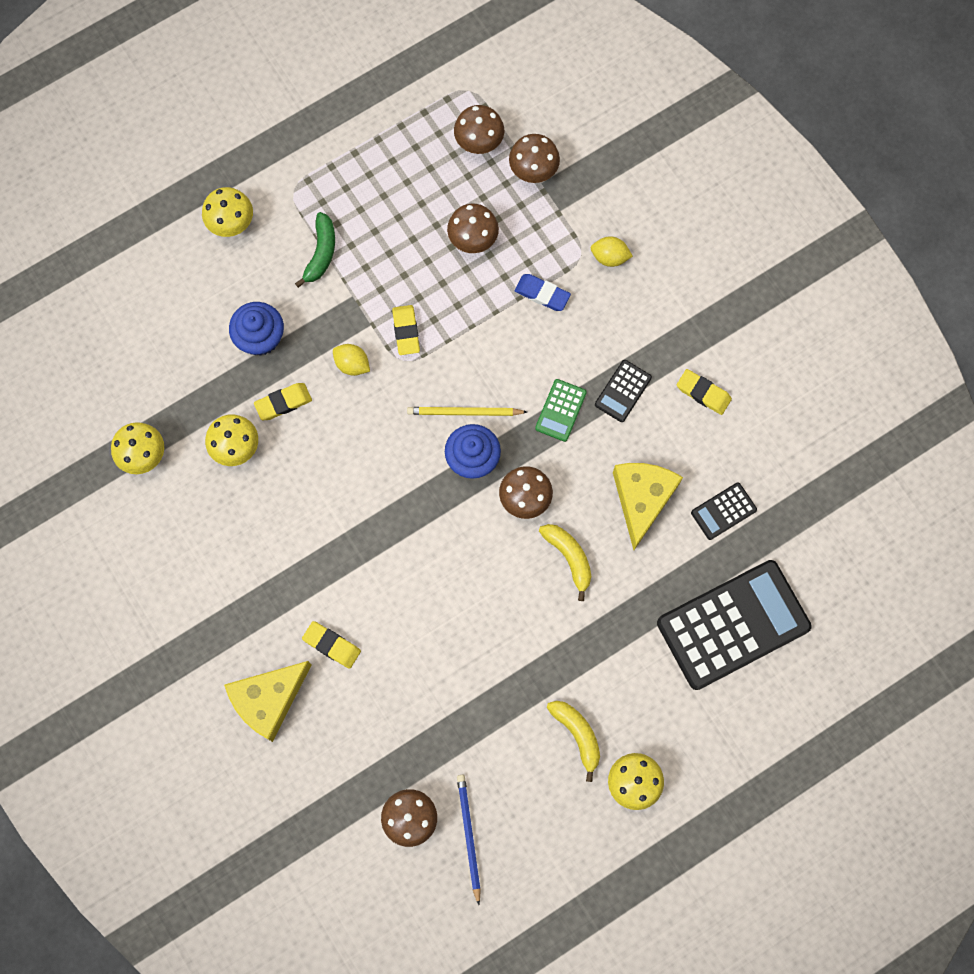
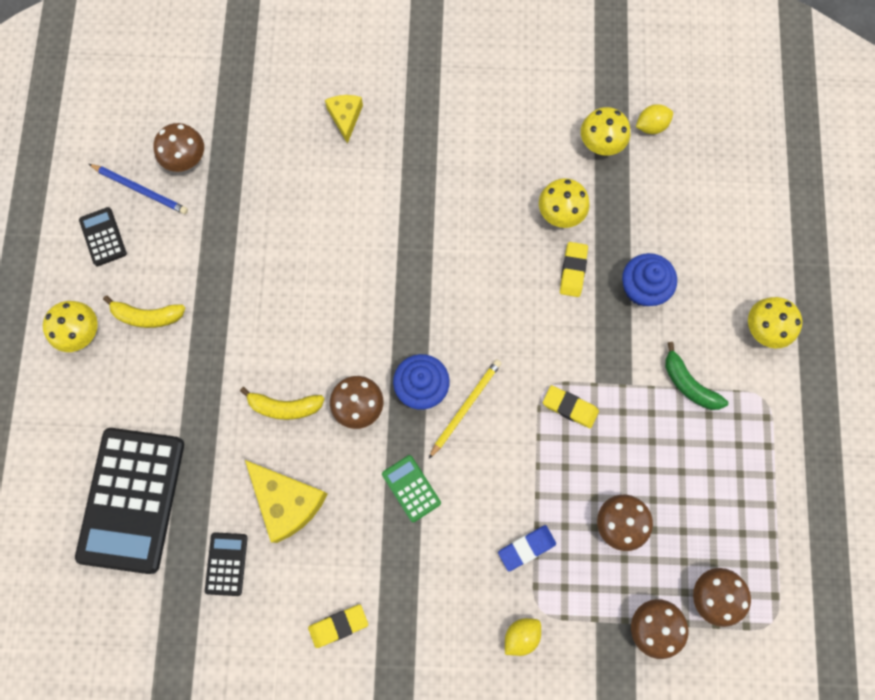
camera: 125 degrees right, 0 degrees up
(268, 700) = (345, 117): yellow cheese -> yellow cheese, size x0.59
(332, 645) = (352, 185): yellow eraser -> none
(352, 364) = (570, 345): yellow lemon -> yellow lemon (651, 126)
(623, 391) = (390, 555): black calculator -> black calculator (103, 237)

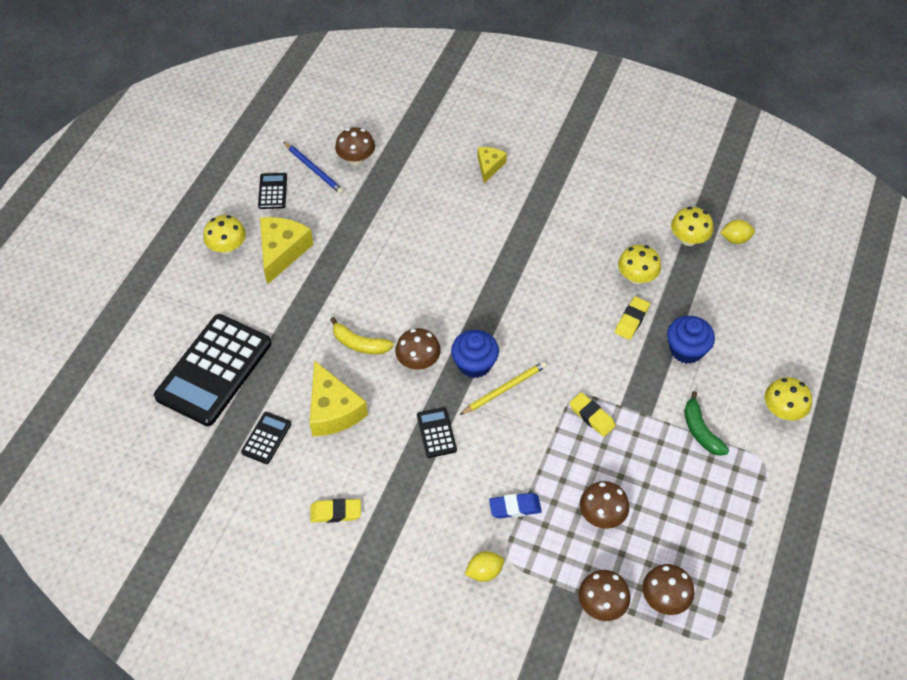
camera: 20 degrees right, 20 degrees down
(147, 316) = (282, 252): yellow banana -> yellow cheese
(411, 488) = (436, 433): green calculator -> black calculator

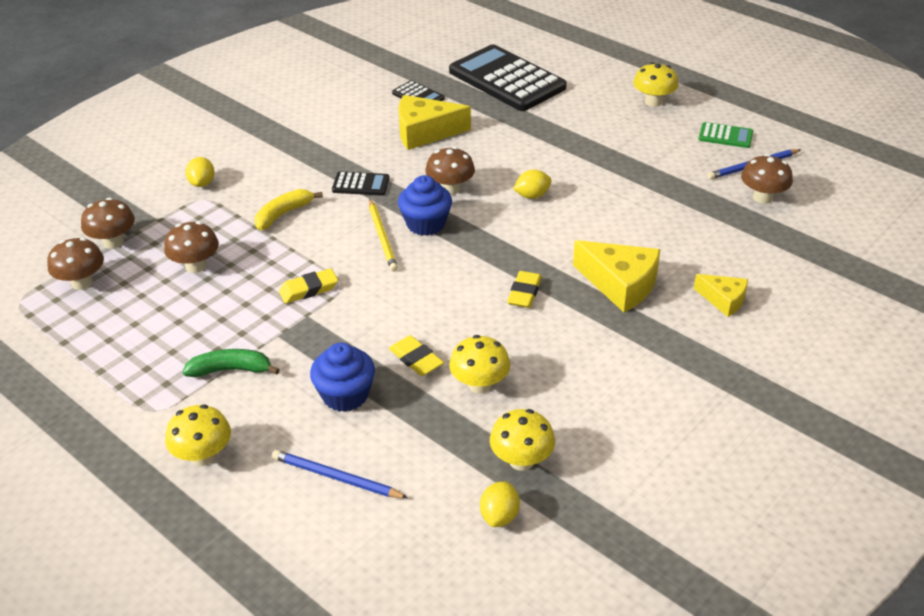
camera: 110 degrees right, 15 degrees down
(272, 191) = (725, 136): black calculator -> green calculator
(282, 252) = (635, 131): yellow cheese -> yellow cheese (620, 284)
(336, 512) = (320, 119): yellow eraser -> yellow eraser (524, 293)
(360, 344) = (492, 158): yellow banana -> yellow banana (283, 214)
(406, 301) = (532, 196): none -> yellow lemon
(515, 507) = (248, 214): blue eraser -> none
(755, 328) = (336, 478): none -> blue pencil

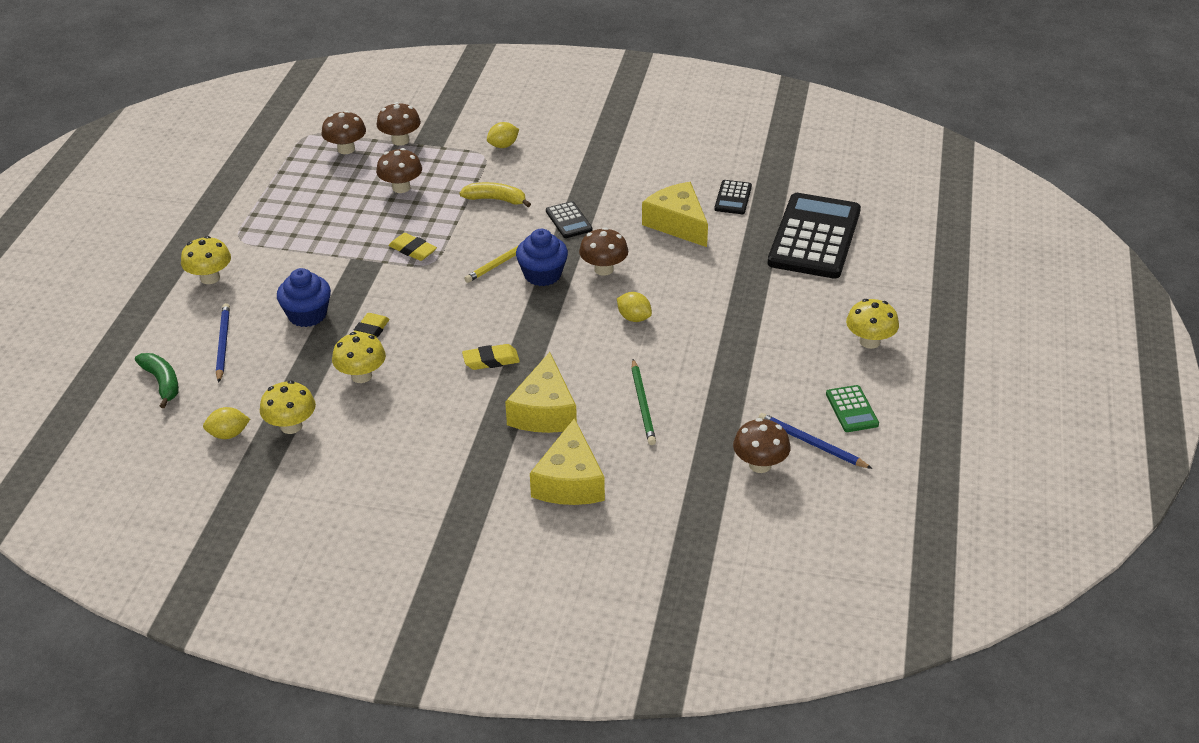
camera: 60 degrees right, 0 degrees up
(231, 370) = (300, 253): green banana -> green banana (162, 382)
(649, 228) = (643, 404): none -> green pencil
(723, 300) = (569, 481): yellow cheese -> yellow cheese, size x1.70

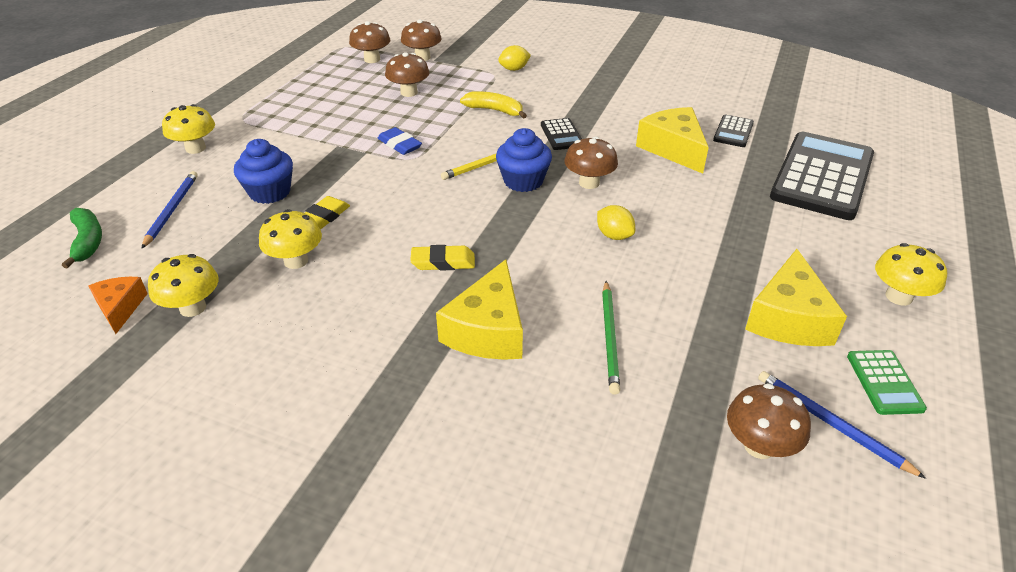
camera: 10 degrees right, 0 degrees up
(228, 434) = (120, 308): yellow lemon -> orange cheese
(413, 250) = (399, 145): yellow eraser -> blue eraser
(569, 481) = (497, 431): yellow cheese -> yellow cheese (788, 318)

